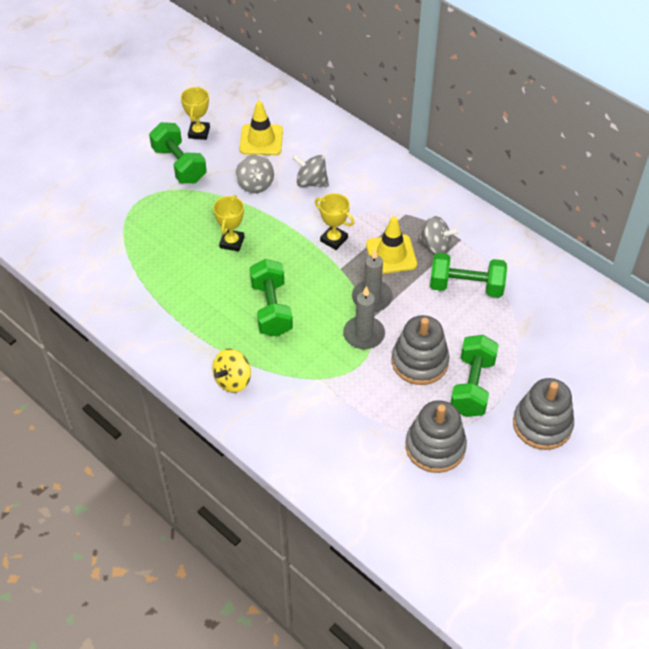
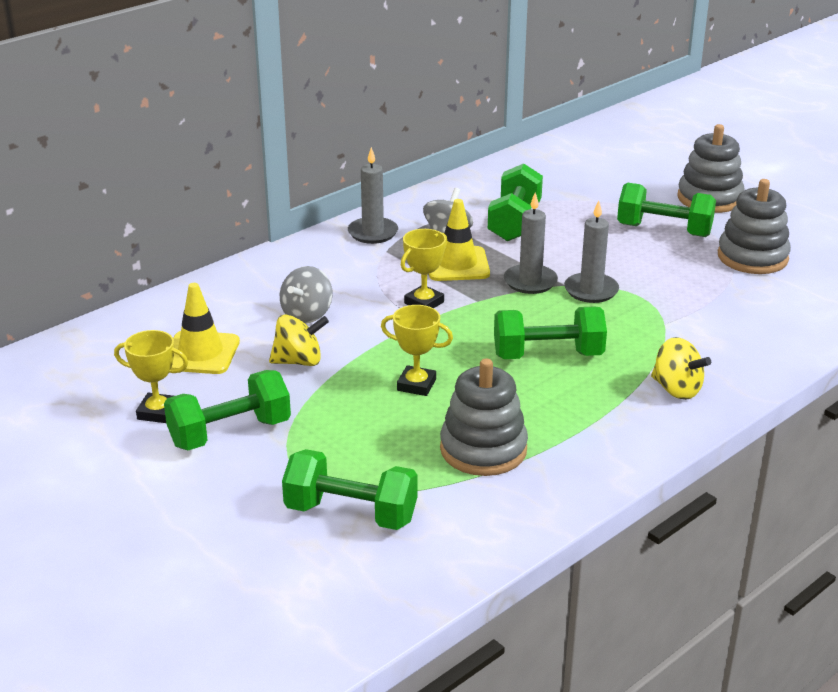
camera: 85 degrees left, 20 degrees down
(105, 223) = (351, 513): none -> green dumbbell
(255, 185) = (299, 361): grey spinning top -> yellow spinning top
(419, 362) = (631, 258): grey stacking toy -> grey stacking toy (483, 449)
(431, 204) = (373, 233): none -> grey candle

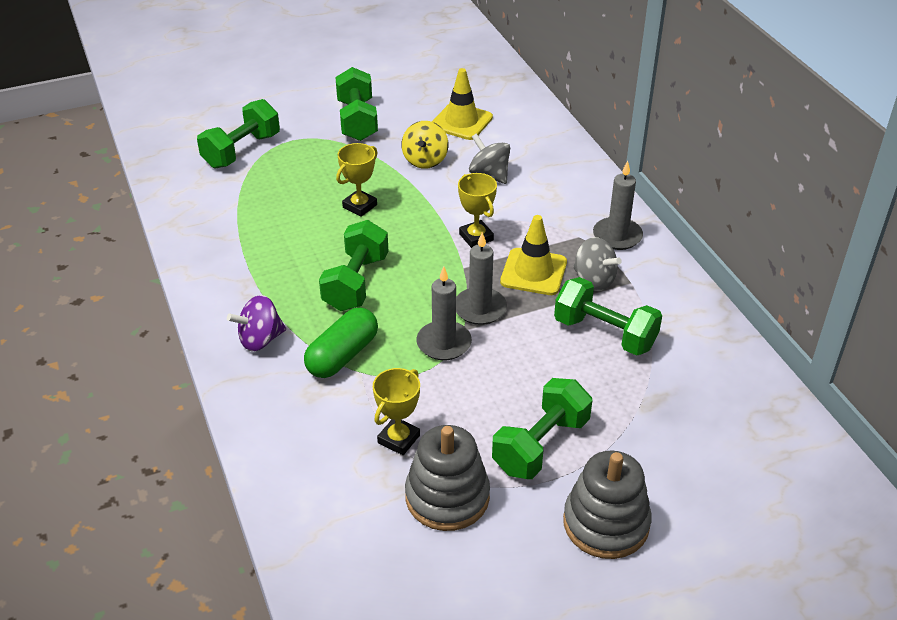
camera: 110 degrees right, 10 degrees up
(158, 412) = (399, 98): yellow trophy -> yellow trophy (398, 439)
(483, 449) = (262, 217): grey stacking toy -> none
(653, 337) = (342, 355): none -> green capsule
(676, 389) = (260, 339): yellow spinning top -> purple spinning top

